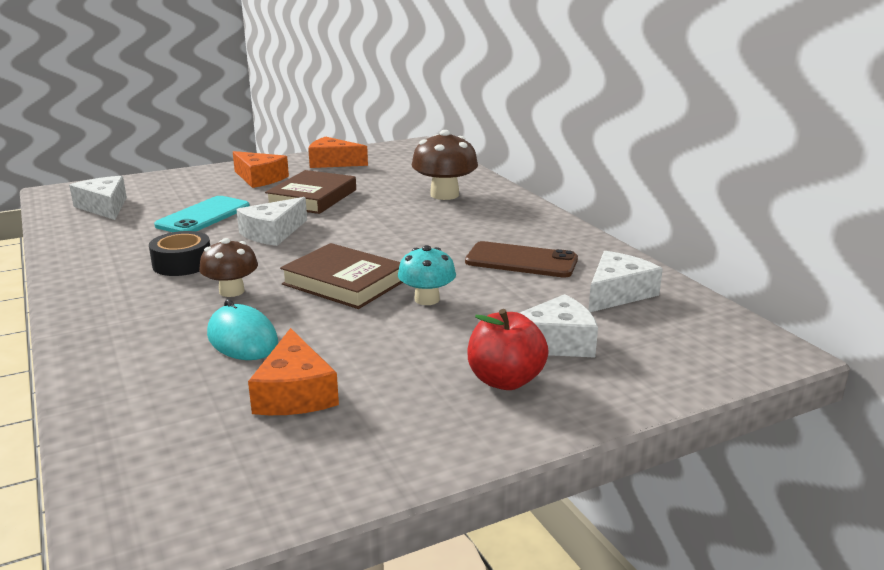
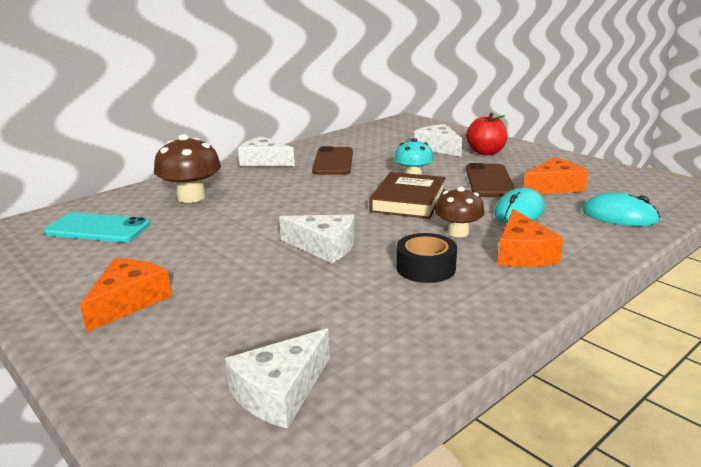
camera: 105 degrees left, 0 degrees up
(147, 408) = (619, 216): none -> turquoise mouse
(203, 216) = (290, 297): turquoise phone -> turquoise phone (98, 229)
(312, 198) = (209, 251): brown book -> none
(333, 162) = (57, 269): orange cheese -> orange cheese (523, 253)
(365, 347) = (489, 181): none -> brown phone
(617, 293) = (366, 141): white cheese -> white cheese (264, 162)

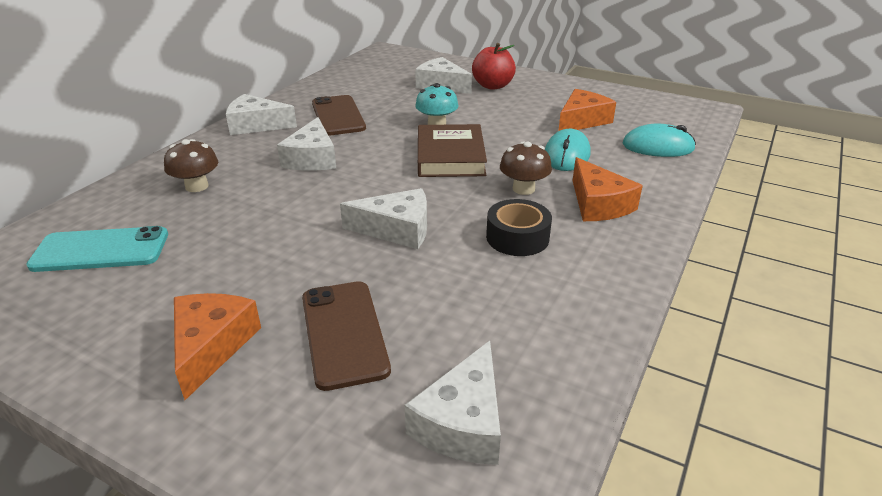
camera: 20 degrees left, 10 degrees up
(191, 197) = (197, 186): brown mushroom -> brown mushroom, size x0.65
(291, 189) = (312, 158): none -> white cheese
(489, 181) = (516, 121): brown phone -> brown phone (344, 333)

